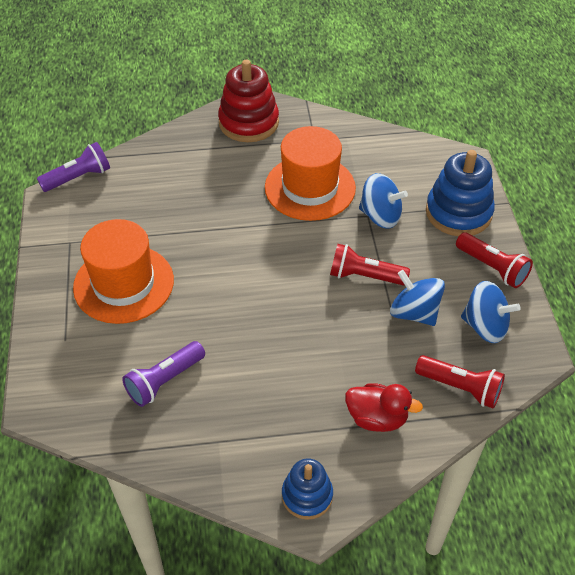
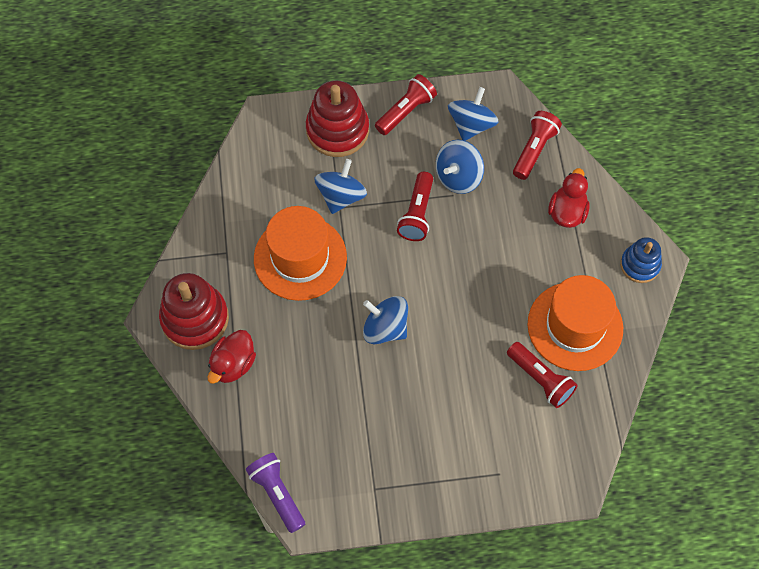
camera: 90 degrees left, 15 degrees up
(123, 284) = (430, 427): orange hat -> orange hat (575, 326)
(164, 381) = (540, 379): purple flashlight -> red flashlight
(203, 147) = (233, 364): none -> red duck
(233, 250) = (385, 328): none -> blue spinning top
(458, 213) = (337, 130): blue stacking toy -> red stacking toy

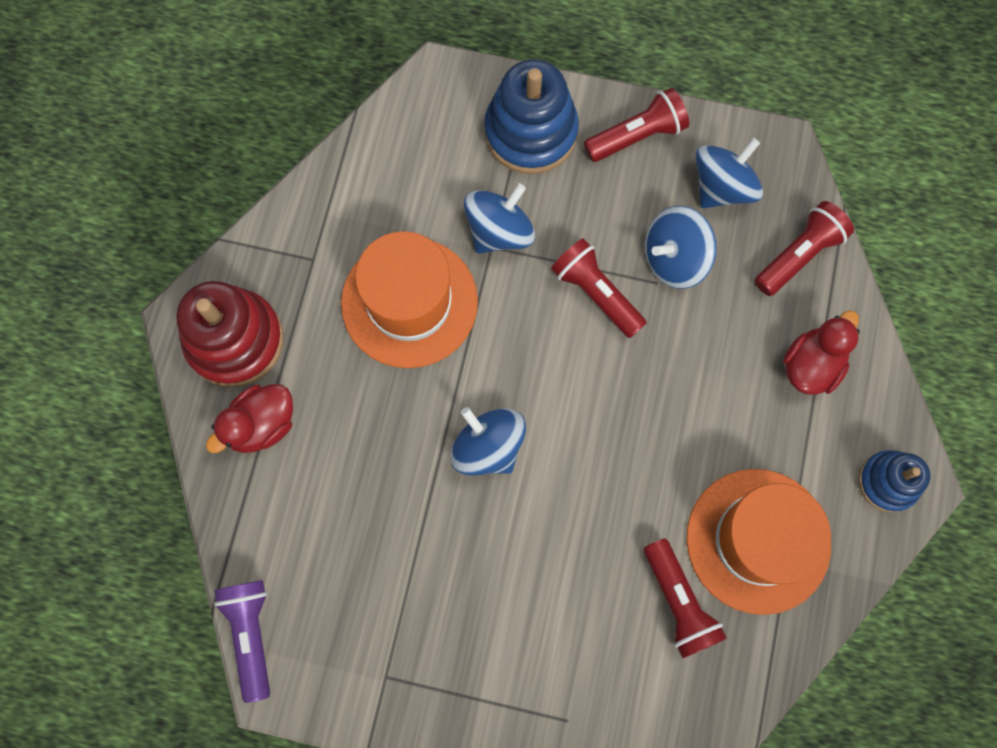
camera: 20 degrees right, 10 degrees up
(337, 130) = (530, 132): red stacking toy -> blue stacking toy
(417, 213) = (596, 293): red flashlight -> red flashlight turned 105 degrees clockwise

